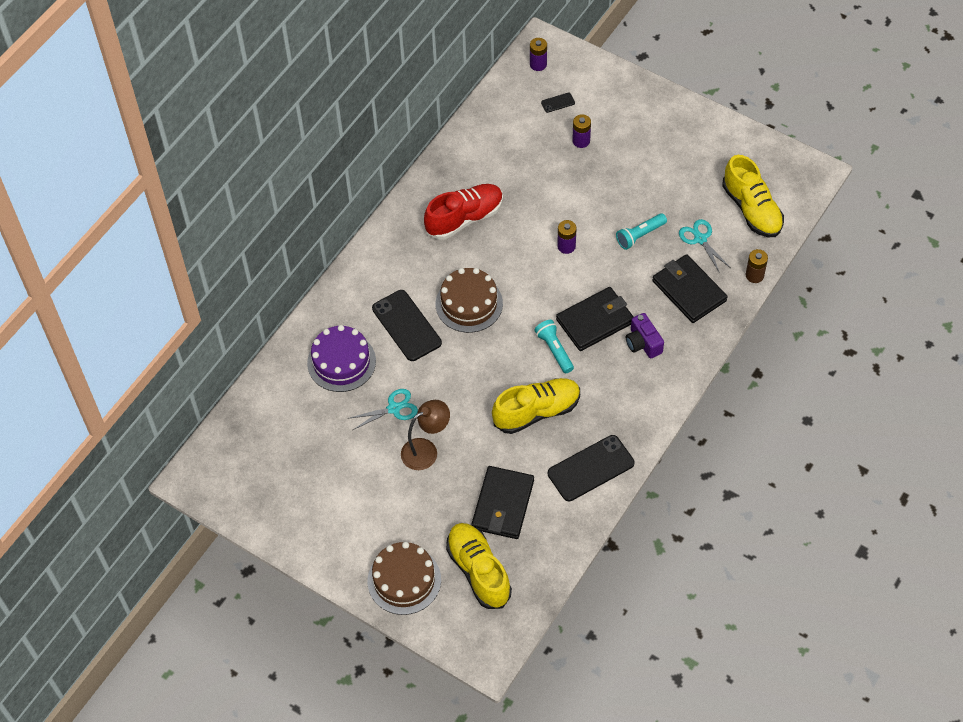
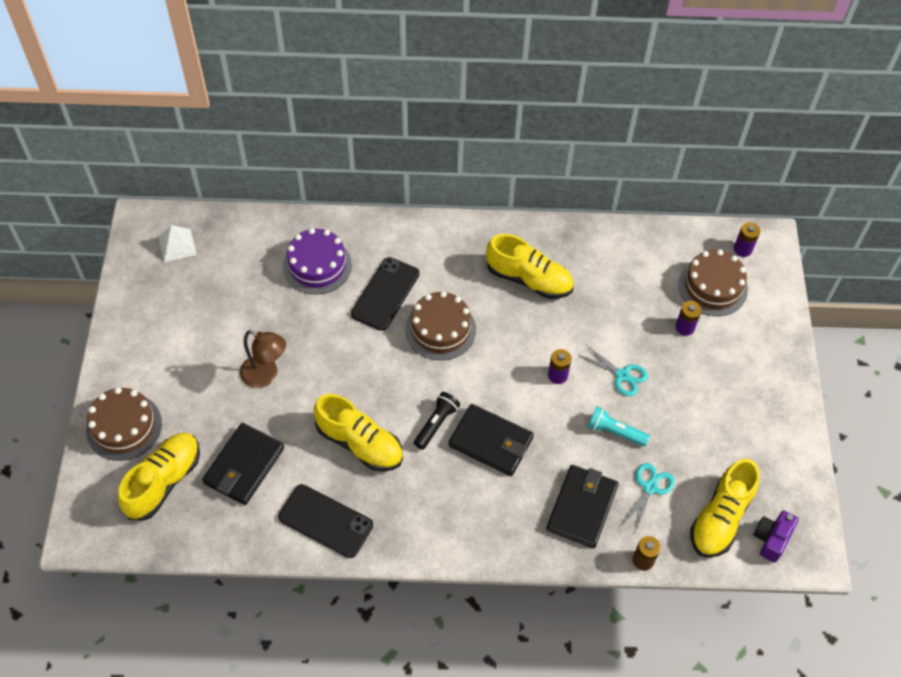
camera: 55 degrees right, 0 degrees up
(240, 460) = (177, 245): none -> white pyramid
(394, 408) = (294, 328): turquoise scissors -> turquoise scissors (622, 375)
(464, 218) = (529, 279): red shoe -> yellow shoe
(503, 505) = (244, 466): black wallet -> black wallet turned 45 degrees counterclockwise
(554, 350) = (436, 424): turquoise flashlight -> black flashlight
(558, 103) = (713, 287): black phone -> brown cake
(643, 343) = (494, 496): purple camera -> purple camera (771, 539)

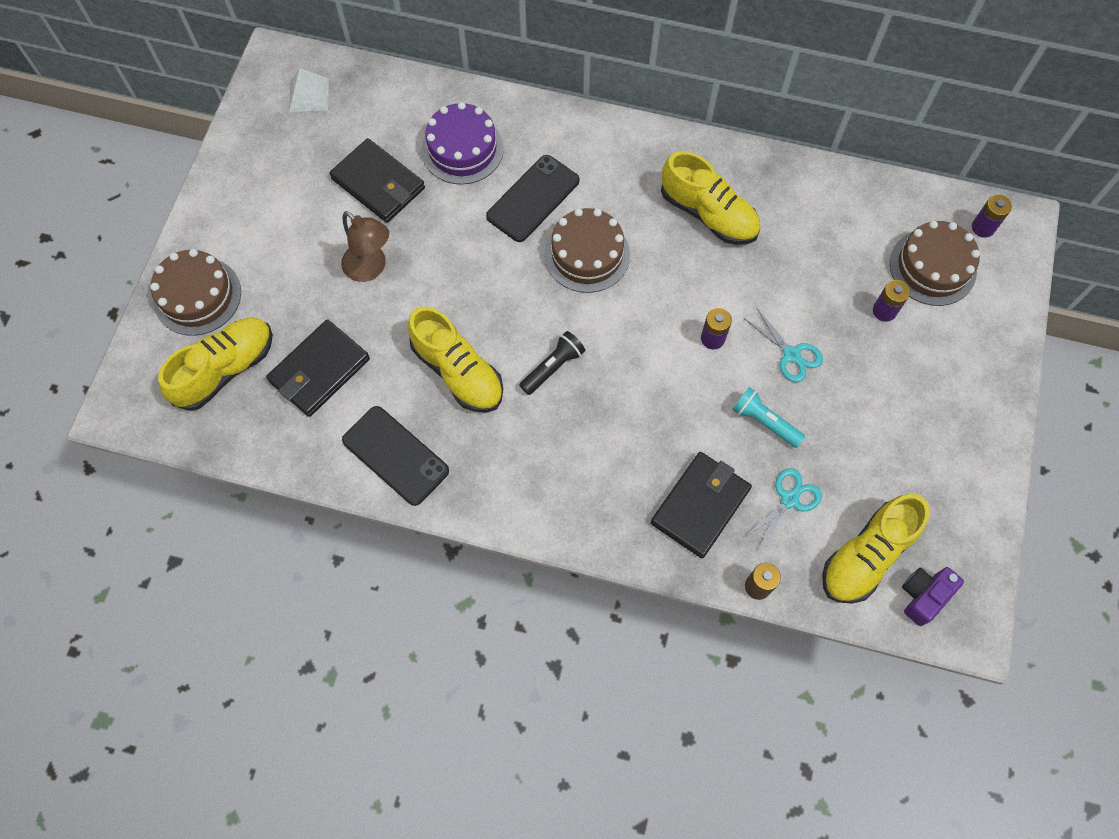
camera: 15 degrees right, 10 degrees up
(491, 442) = (612, 403): black wallet -> black wallet (378, 184)

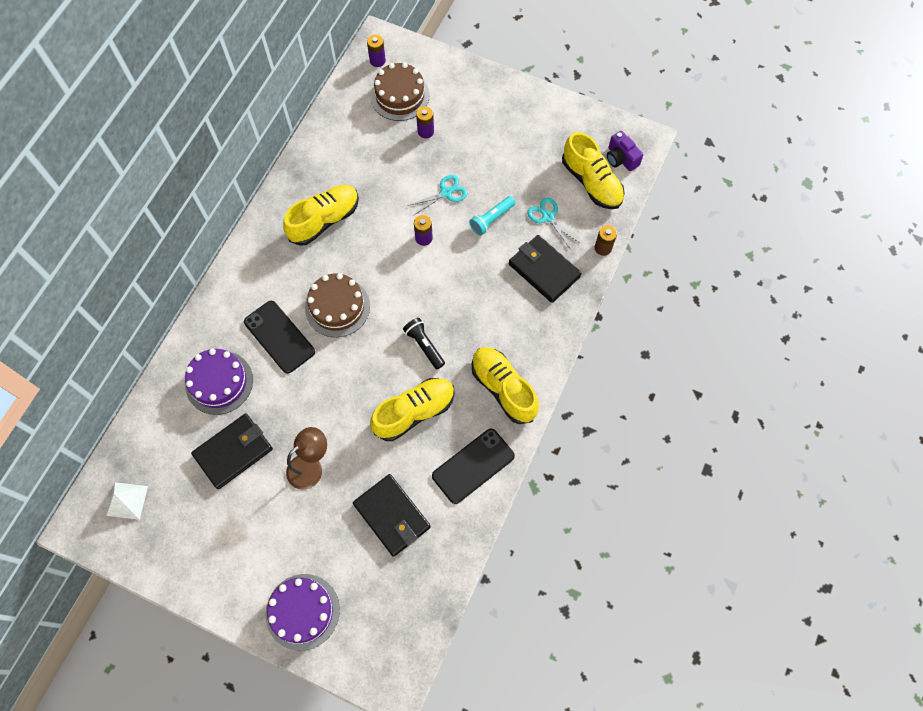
camera: 80 degrees left, 0 degrees up
(197, 296) = (302, 611): brown cake -> purple cake
(225, 369) = (375, 591): yellow shoe -> yellow shoe (503, 388)

